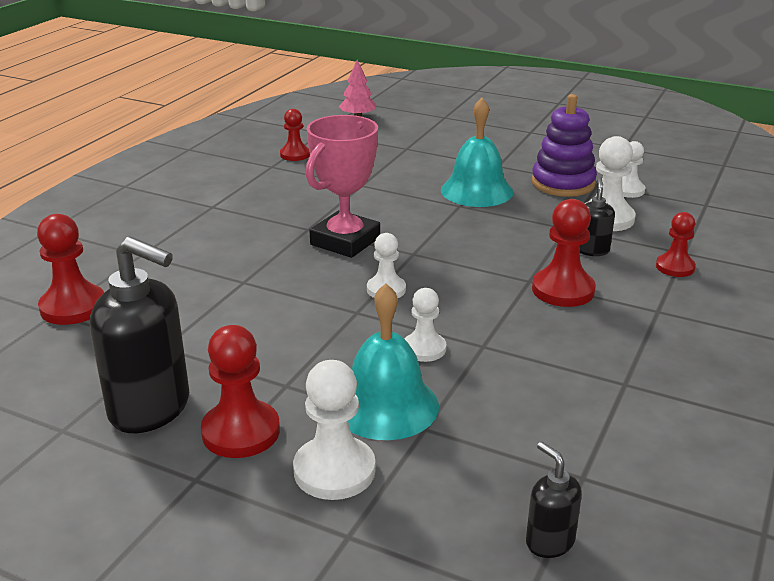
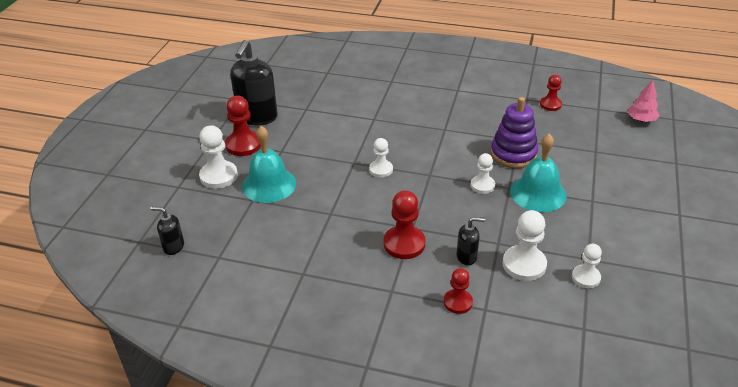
camera: 80 degrees right, 10 degrees up
(73, 307) = (333, 76): red pawn -> none
(345, 241) = (434, 145): pink trophy -> none
(424, 349) = (322, 191): white pawn -> white pawn (482, 185)
(549, 542) = (173, 247): black soap dispenser -> black soap dispenser turned 120 degrees counterclockwise
(563, 183) = (577, 238): purple stacking toy -> purple stacking toy (513, 154)

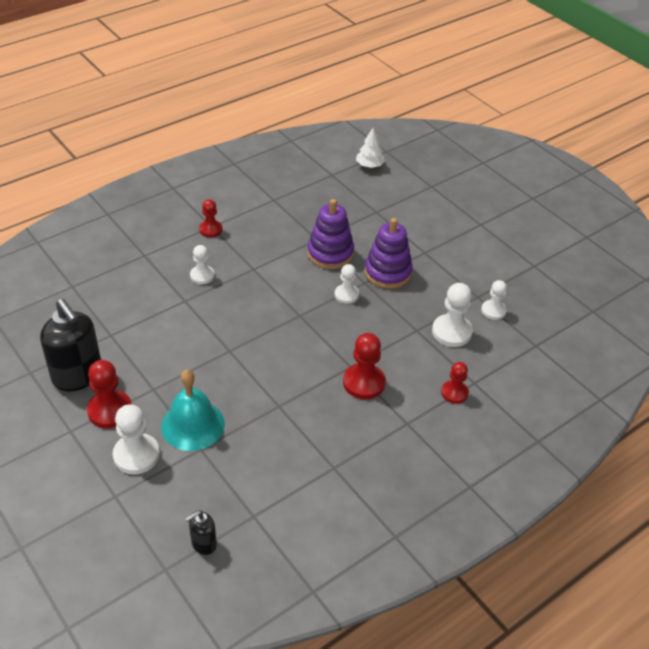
camera: 55 degrees left, 5 degrees up
(381, 169) = (259, 339): white pawn -> white pawn (202, 275)
(467, 257) = (414, 357): black soap dispenser -> none
(538, 193) = (388, 272): turquoise bell -> purple stacking toy
(550, 104) = (296, 193): red pawn -> red pawn (210, 229)
(641, 120) = (369, 165): pink tree -> white tree

